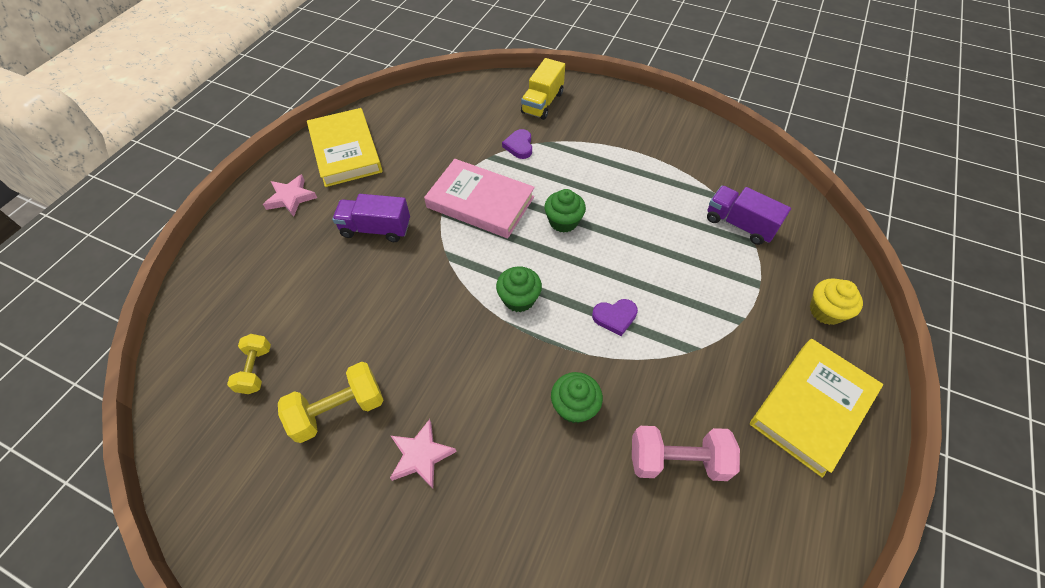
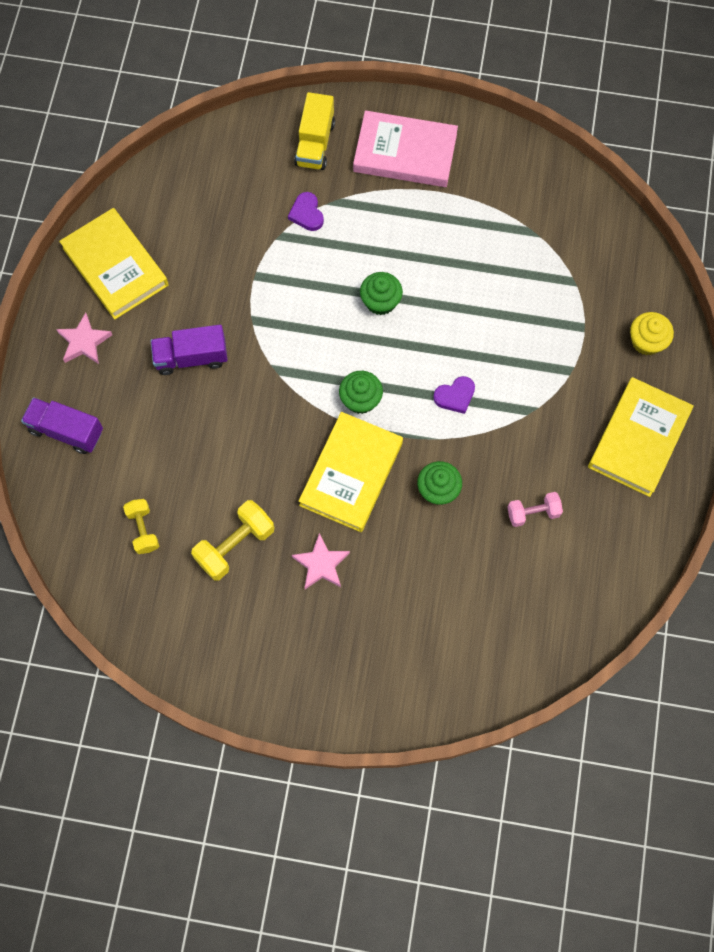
camera: 15 degrees left, 15 degrees up
(480, 202) = (288, 298): pink book -> pink book (405, 153)
(486, 367) = (351, 474): none -> yellow book
(677, 460) = (533, 513): pink dumbbell -> pink dumbbell, size x0.63
(739, 224) = (557, 262): purple truck -> purple truck (66, 431)

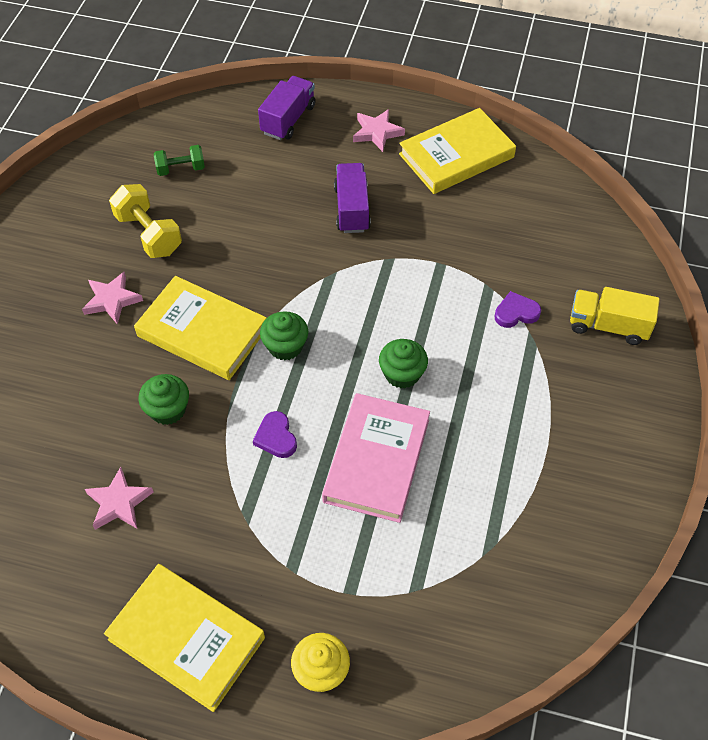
camera: 95 degrees right, 15 degrees down
(143, 530) = (181, 169): yellow dumbbell -> green dumbbell
(405, 153) = (600, 415): pink book -> pink book (377, 460)
(533, 513) = (119, 502): pink dumbbell -> pink star

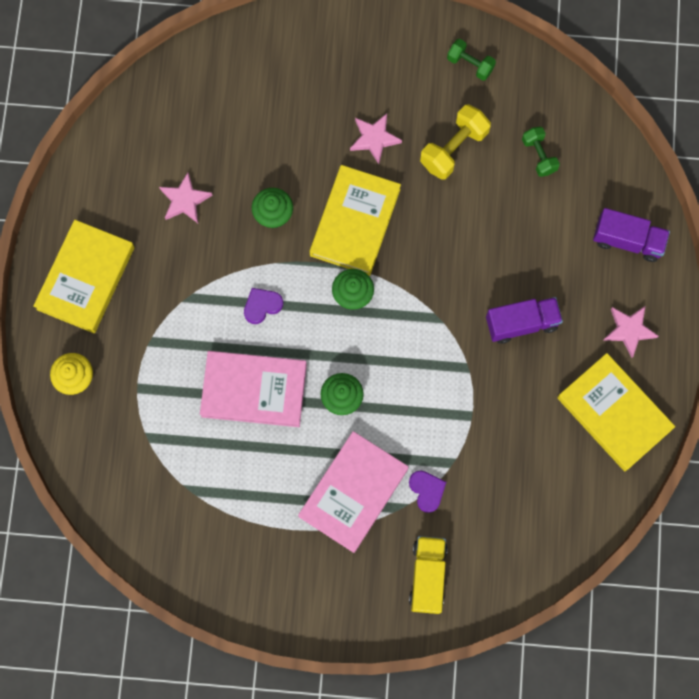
camera: 80 degrees right, 20 degrees up
(61, 207) = (470, 64): none -> green dumbbell
(511, 379) = (353, 492): none -> pink book

